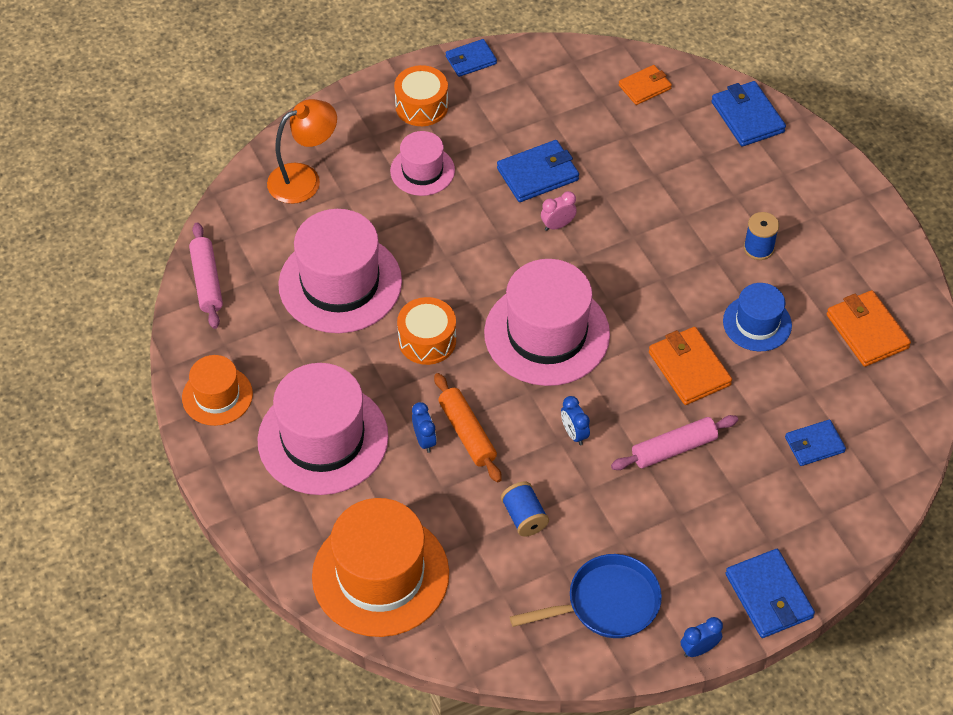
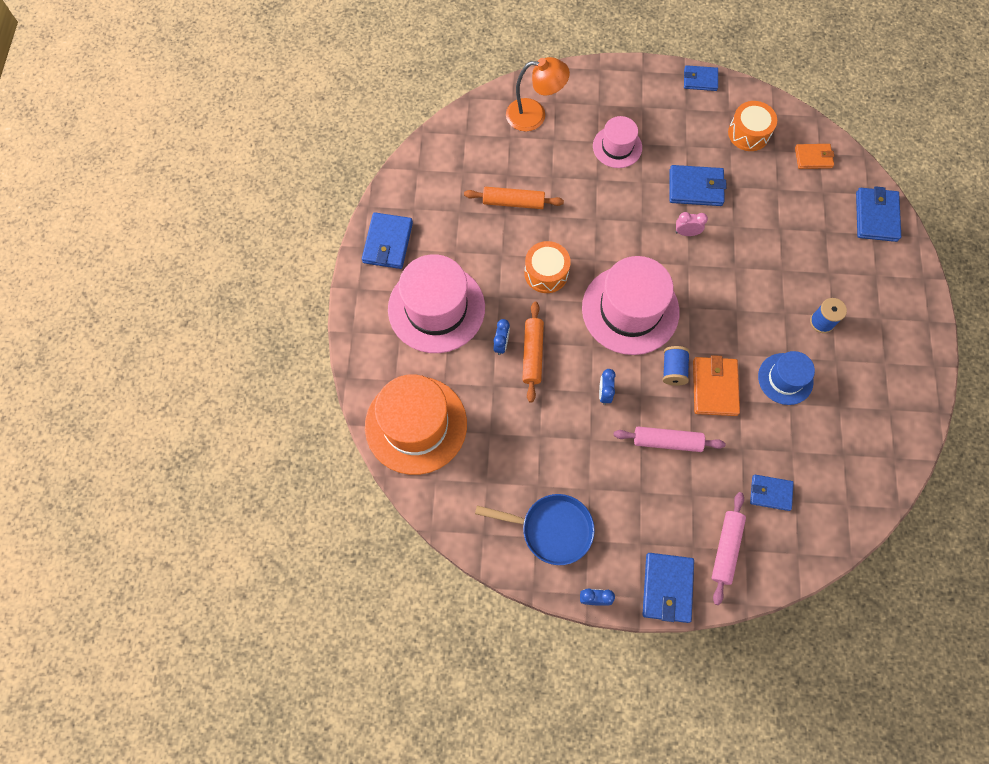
camera: 30 degrees right, 15 degrees up
(207, 281) = (428, 158): pink rolling pin -> pink rolling pin (726, 548)
(217, 396) = (388, 242): orange hat -> blue wallet
(340, 283) = (513, 202): pink hat -> orange rolling pin
(421, 106) = (645, 98): orange drum -> orange drum (748, 133)
(524, 517) = (534, 436): blue spool -> blue spool (673, 370)
(867, 331) = (864, 427): orange wallet -> none

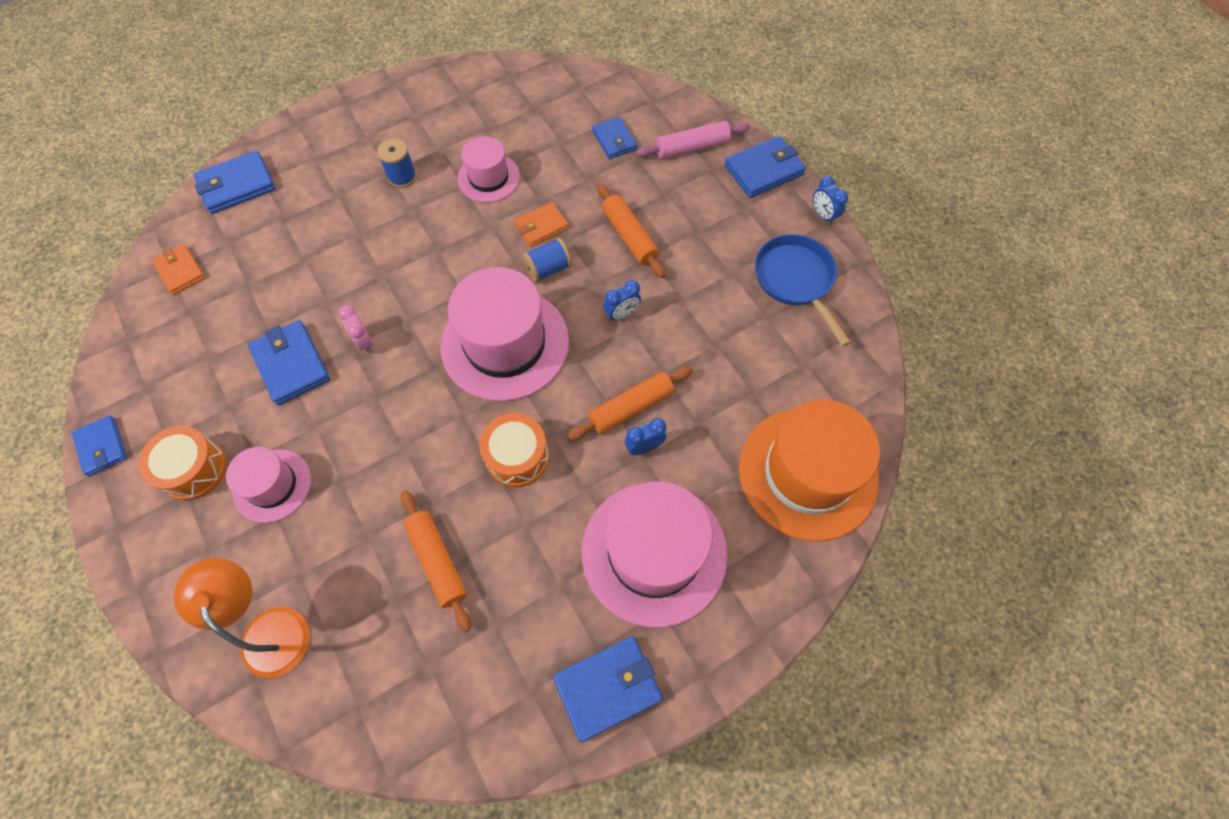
camera: 125 degrees left, 5 degrees down
(667, 441) = (630, 236): pink rolling pin -> orange rolling pin
(714, 387) = (541, 226): orange wallet -> orange wallet, size x0.66
(748, 133) = (173, 350): orange drum -> orange drum (194, 469)
(785, 379) = (488, 178): blue hat -> pink hat

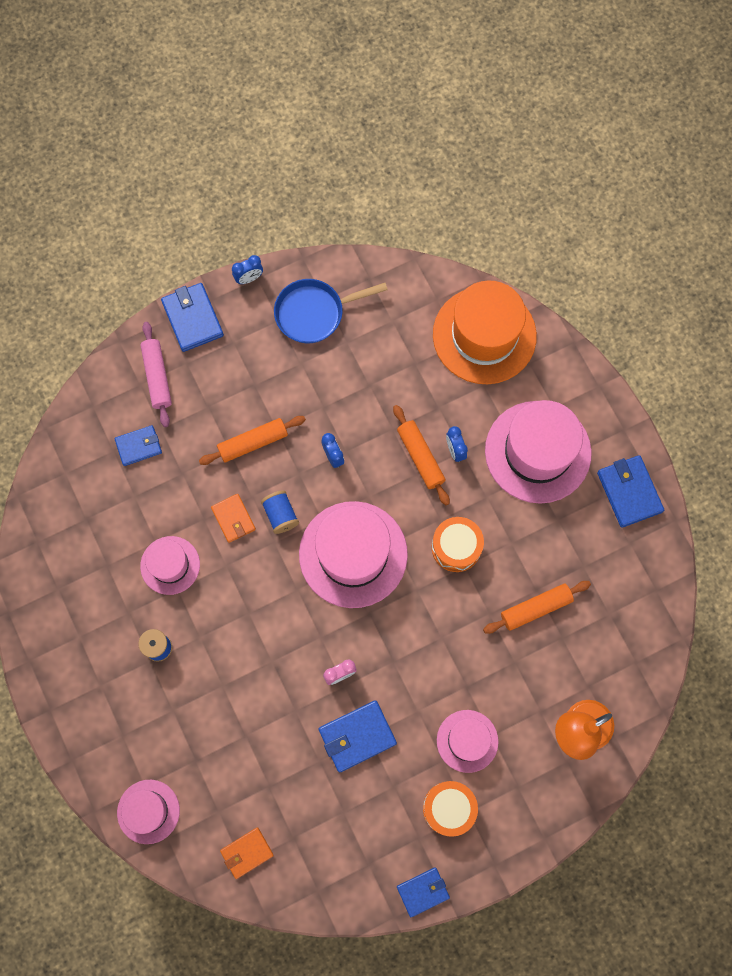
camera: 85 degrees left, 10 degrees up
(237, 185) = (148, 811): blue wallet -> pink hat

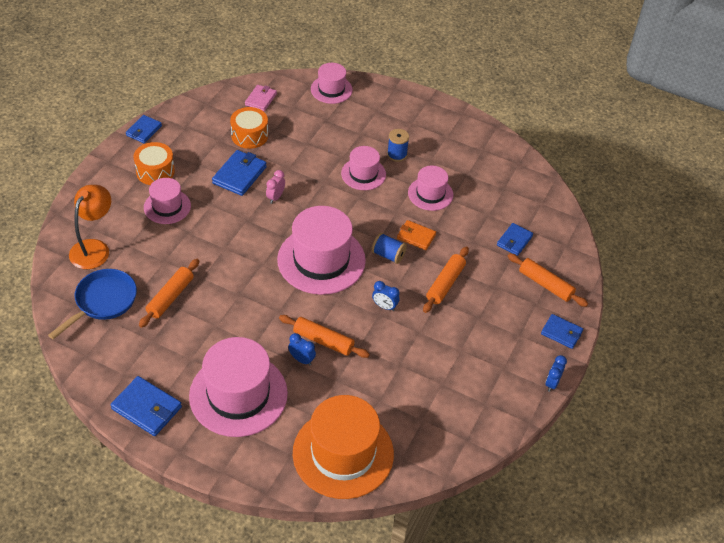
camera: 140 degrees right, 25 degrees down
(157, 377) = (545, 284): pink rolling pin -> orange rolling pin
(193, 319) = (561, 333): blue wallet -> blue wallet, size x0.66
(219, 643) = (363, 174): none -> pink hat
(247, 853) = (261, 99): orange wallet -> pink wallet
(314, 313) = (483, 389): blue pan -> blue pan (103, 302)
(456, 547) = (254, 301): orange drum -> orange drum (249, 135)

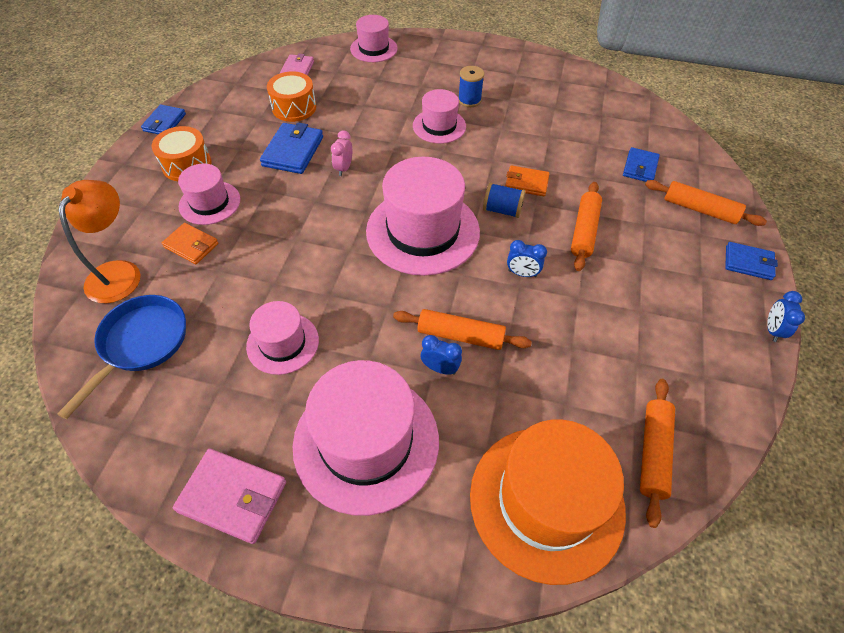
camera: 10 degrees left, 5 degrees up
(147, 408) = (233, 497): blue wallet -> pink wallet
(148, 238) = (191, 245): none -> orange wallet
(170, 297) = (236, 318): orange rolling pin -> orange rolling pin (653, 453)
(430, 194) = (523, 134): pink hat -> pink hat (283, 343)

